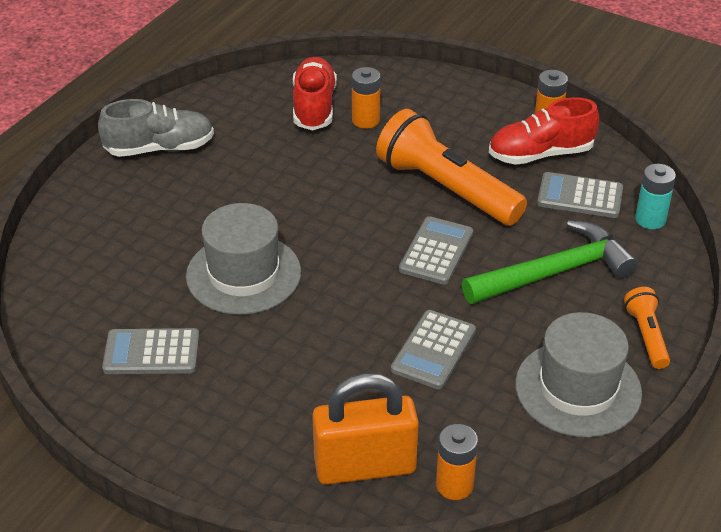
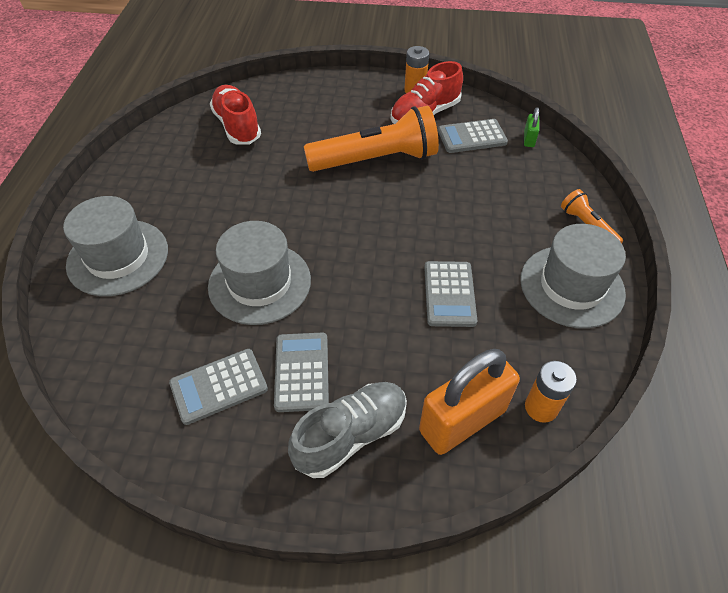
camera: 25 degrees left, 10 degrees up
(121, 205) = (118, 257): none -> grey hat
(159, 148) = (127, 196): grey shoe -> grey shoe (351, 435)
(365, 120) = (283, 125): orange battery -> none
(436, 251) = (399, 211): grey calculator -> grey calculator (302, 372)
(446, 188) = (376, 160): orange flashlight -> orange flashlight turned 150 degrees clockwise
(554, 272) = (493, 199): green hammer -> none
(650, 219) = (529, 139): turquoise battery -> green padlock

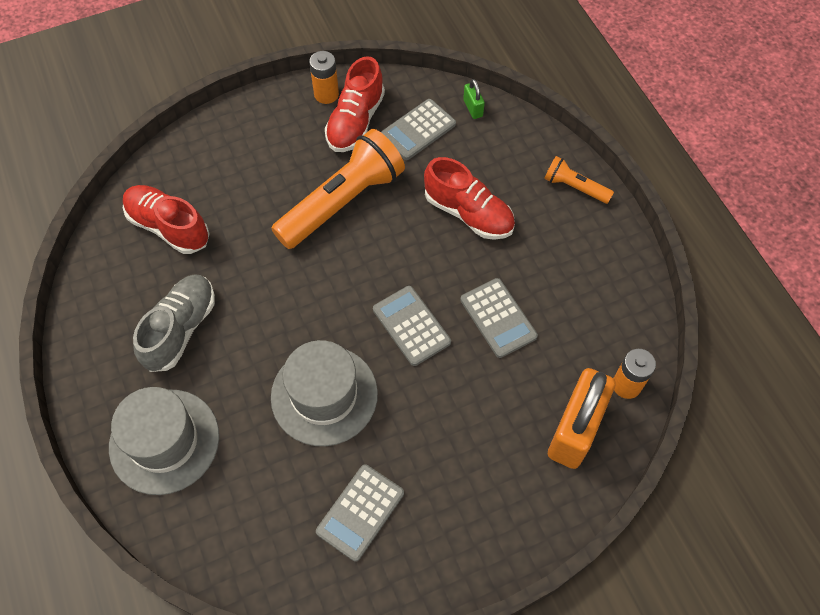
camera: 30 degrees left, 10 degrees up
(302, 372) = (421, 459): grey calculator -> grey calculator (411, 326)
(351, 435) = (497, 491): grey shoe -> grey shoe (181, 329)
(475, 207) = (468, 213): none -> red shoe
(571, 286) = (593, 257): grey hat -> none

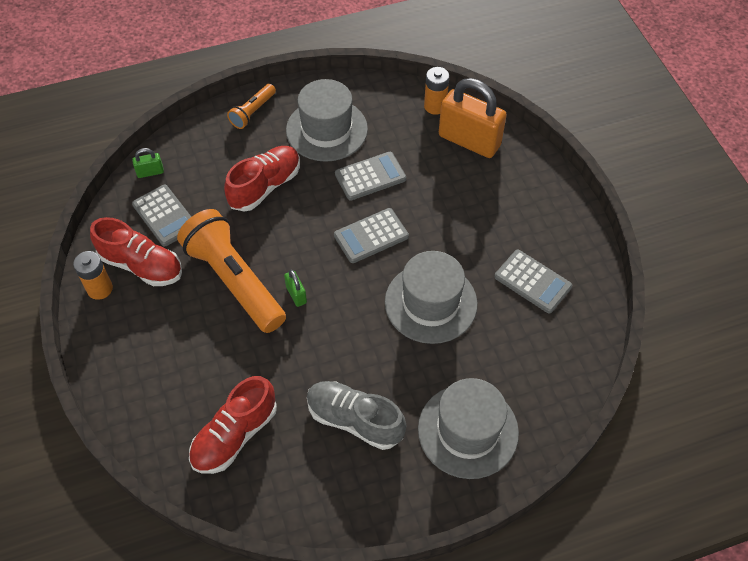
camera: 85 degrees left, 5 degrees down
(328, 260) = (296, 294): none -> green padlock
(562, 265) = (326, 130): none -> grey hat

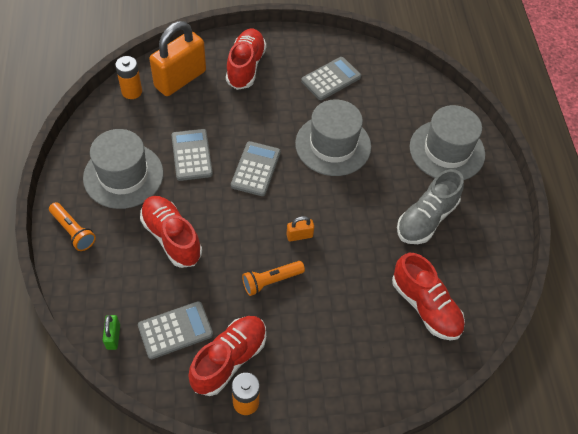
camera: 80 degrees left, 0 degrees up
(234, 281) = (271, 281): orange flashlight -> orange flashlight, size x0.48
(296, 294) = (299, 235): green padlock -> orange padlock
(371, 236) = (255, 169): grey calculator -> grey calculator turned 150 degrees counterclockwise
(513, 194) = (246, 67): none -> red shoe

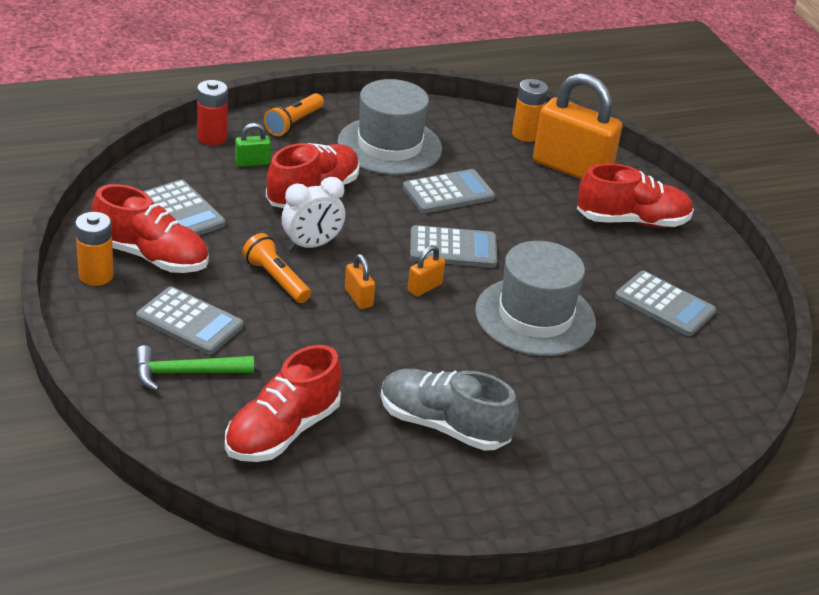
camera: 75 degrees right, 20 degrees down
(77, 293) = (212, 138): none -> red battery
(113, 337) = (162, 169): green padlock -> green padlock (252, 163)
(236, 251) = (311, 245): none -> white clock
(294, 195) = (424, 287): none -> orange padlock
(310, 344) = (189, 322): none -> grey calculator
(364, 355) = (186, 373): none -> green hammer
(447, 150) = (594, 444): grey hat -> none

